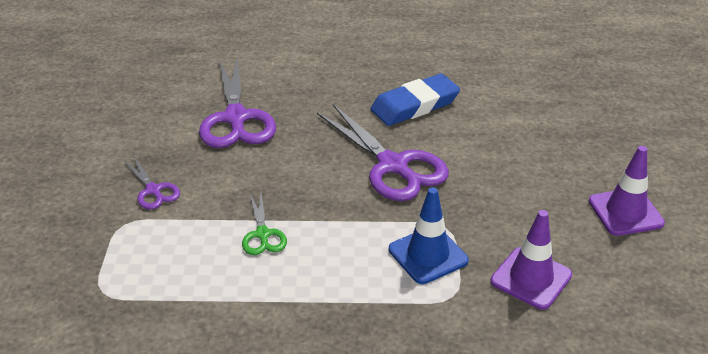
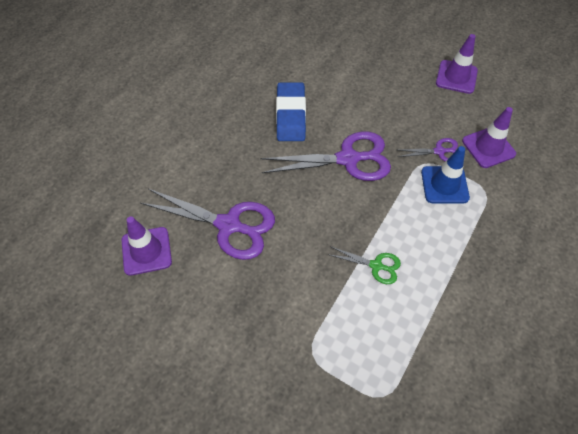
camera: 60 degrees left, 20 degrees up
(153, 190) = (283, 318): purple scissors -> purple scissors (439, 151)
(171, 84) = (146, 251): none -> purple traffic cone

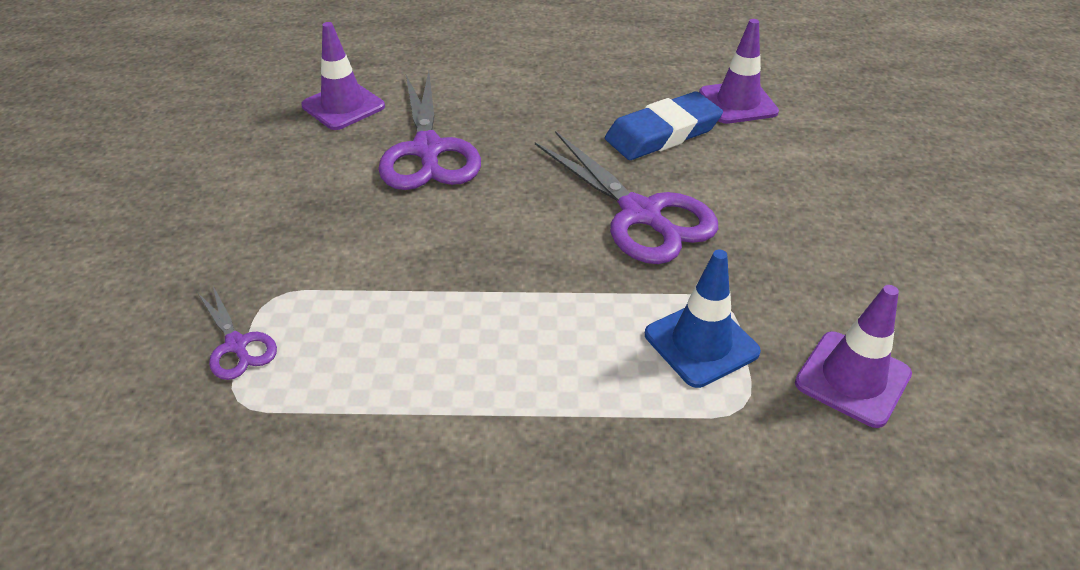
camera: 60 degrees right, 15 degrees down
(376, 266) = (466, 312): green scissors -> none
(439, 151) = (768, 313): purple scissors -> purple scissors (237, 345)
(456, 77) = (968, 280): purple traffic cone -> purple traffic cone (738, 103)

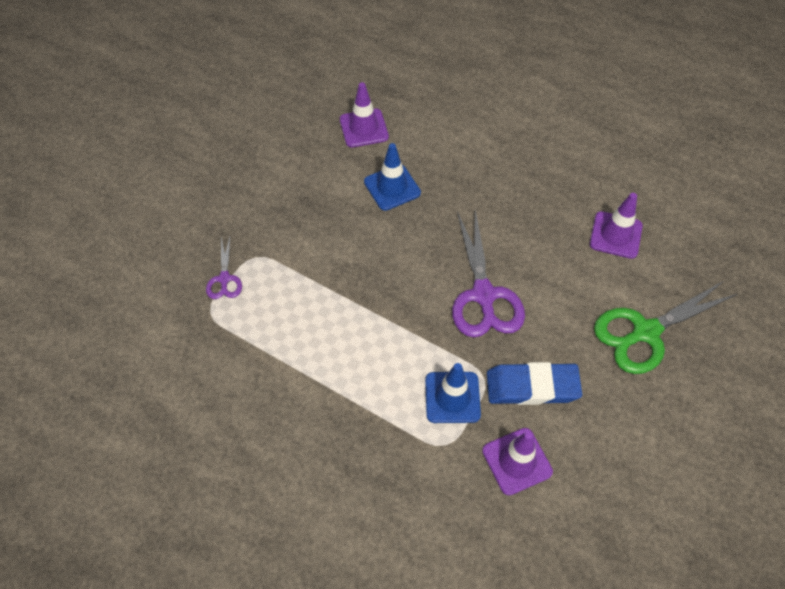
camera: 30 degrees right, 15 degrees up
(428, 150) = (392, 187): purple scissors -> blue traffic cone
(662, 133) = (544, 238): blue eraser -> blue eraser (532, 386)
(858, 176) = (645, 332): none -> green scissors

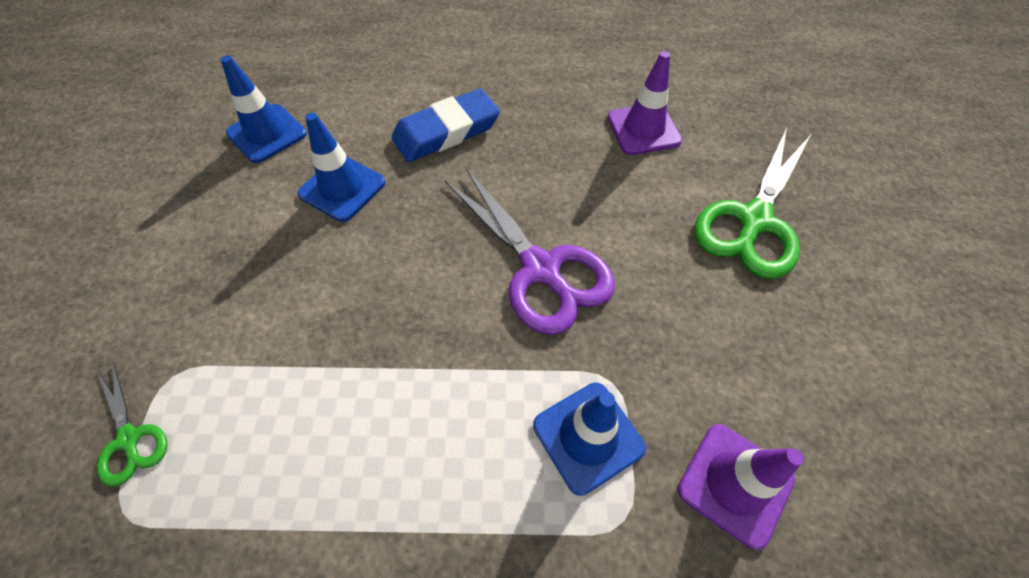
camera: 30 degrees left, 0 degrees up
(224, 279) = (129, 439): purple scissors -> green scissors
(364, 128) = (267, 134): purple traffic cone -> blue traffic cone
(532, 386) = (679, 359): blue eraser -> blue eraser (446, 131)

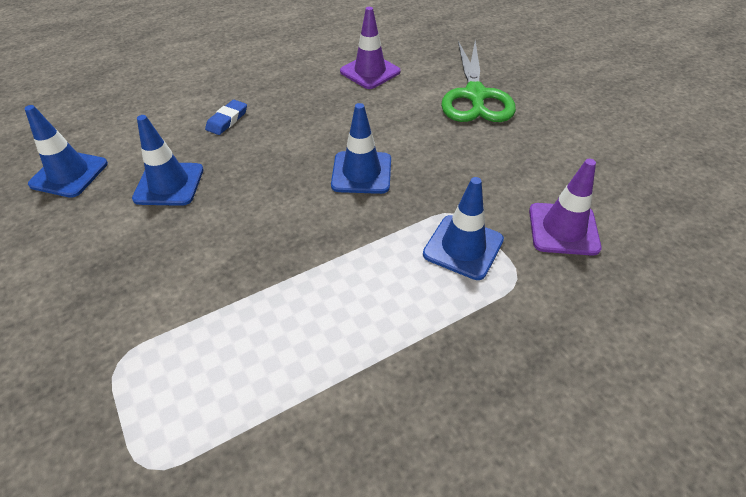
camera: 30 degrees left, 10 degrees down
(129, 439) = (112, 420): green scissors -> none
(446, 131) = (227, 120): blue eraser -> blue eraser, size x0.53
(540, 269) = (361, 173): purple scissors -> blue traffic cone

